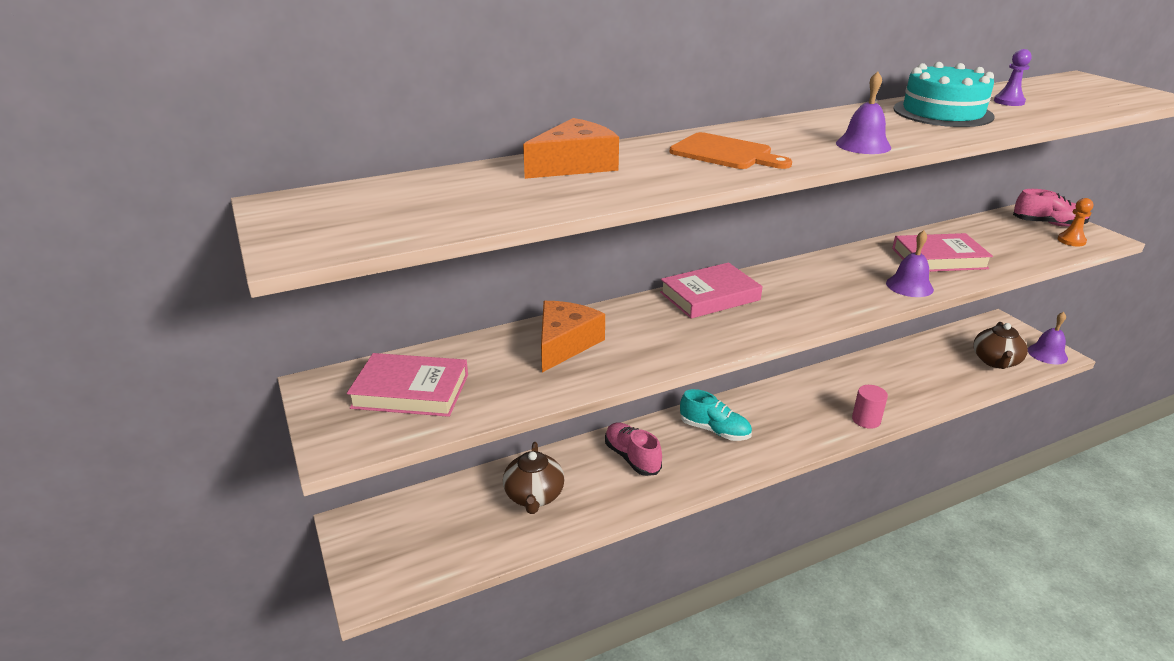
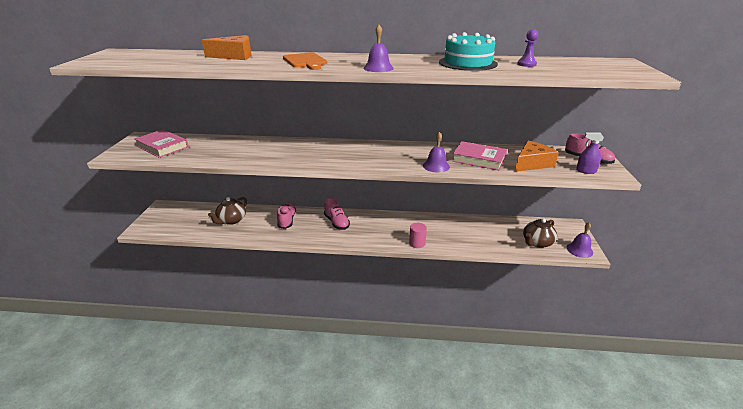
camera: 30 degrees right, 0 degrees up
(565, 344) = (239, 147): orange cheese -> orange cheese (532, 163)
(709, 296) = (329, 145): pink book -> none
(714, 430) = (336, 222): turquoise shoe -> pink shoe
(1071, 241) = (586, 171): orange pawn -> purple spray bottle

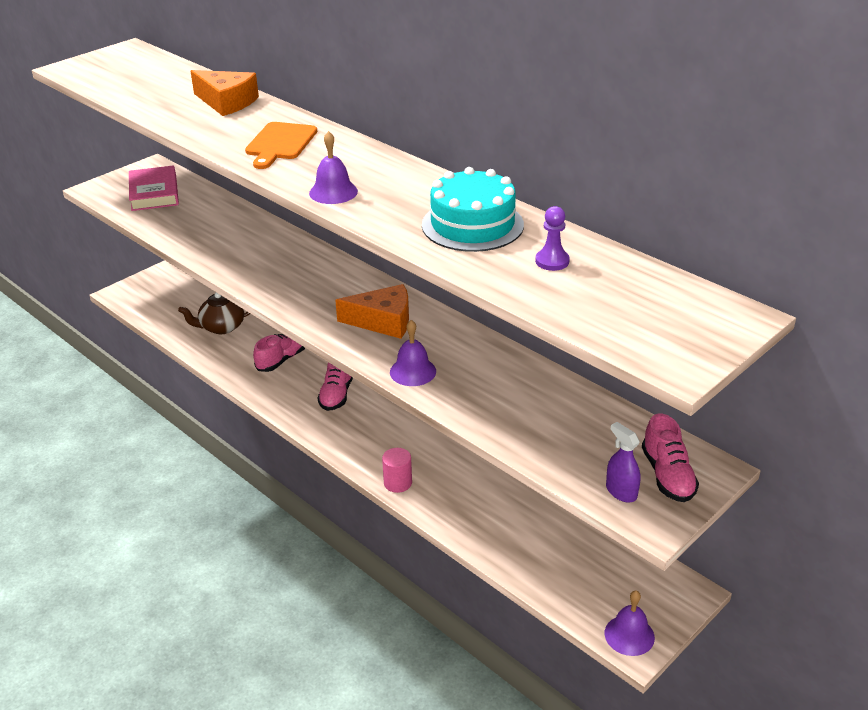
camera: 40 degrees right, 5 degrees up
(479, 159) = (493, 389): pink book -> none
(532, 163) = (559, 436): orange cheese -> orange cheese (383, 321)
(537, 242) = (576, 583): brown teapot -> none

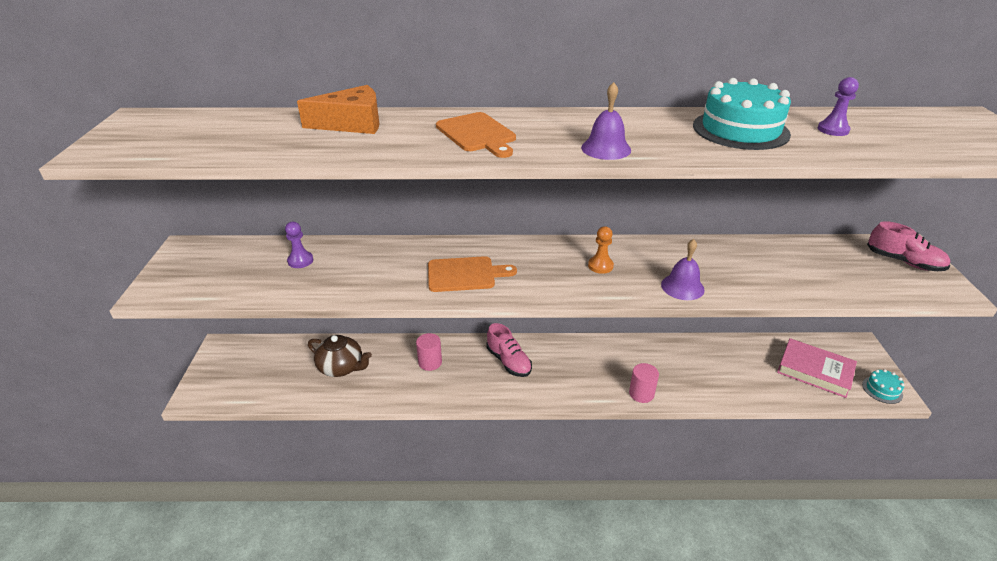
camera: 45 degrees left, 0 degrees up
(154, 193) = (228, 267): pink book -> pink book (814, 371)
(198, 210) = (300, 261): none -> purple pawn
(221, 327) = (341, 367): brown teapot -> brown teapot turned 90 degrees counterclockwise
(278, 274) = (465, 274): none -> orange cutting board
(281, 359) = (430, 362): pink shoe -> pink cylinder
(383, 321) = (600, 266): orange cheese -> orange pawn
(621, 492) = (909, 285): purple spray bottle -> none
(629, 635) = (882, 390): purple bell -> turquoise cake

